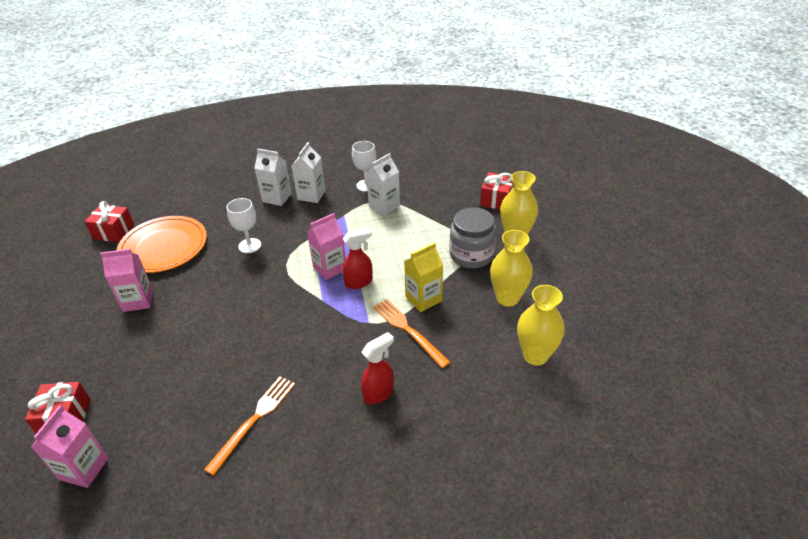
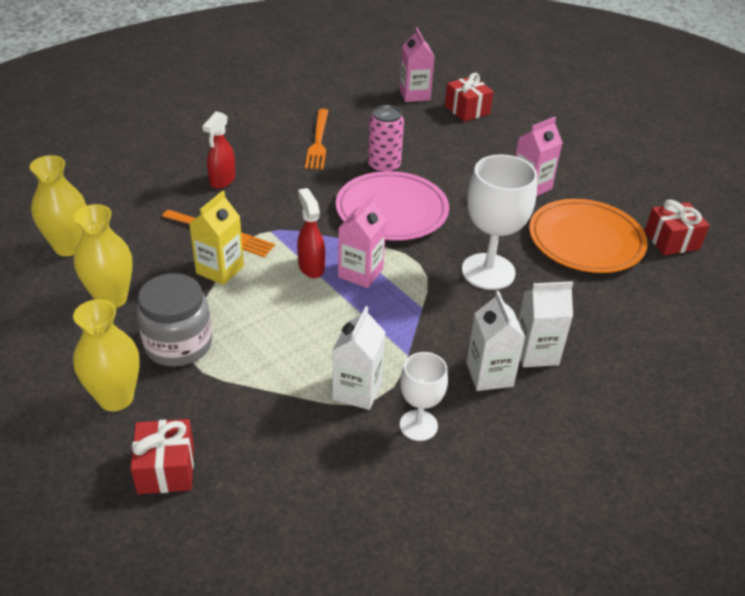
camera: 150 degrees right, 0 degrees up
(225, 362) = (384, 166): none -> pink can
(250, 246) = (488, 271): white goblet -> white goblet, size x1.69
(263, 312) = (392, 211): none -> pink plate
(359, 282) = (311, 267): red spray bottle -> red spray bottle turned 120 degrees clockwise

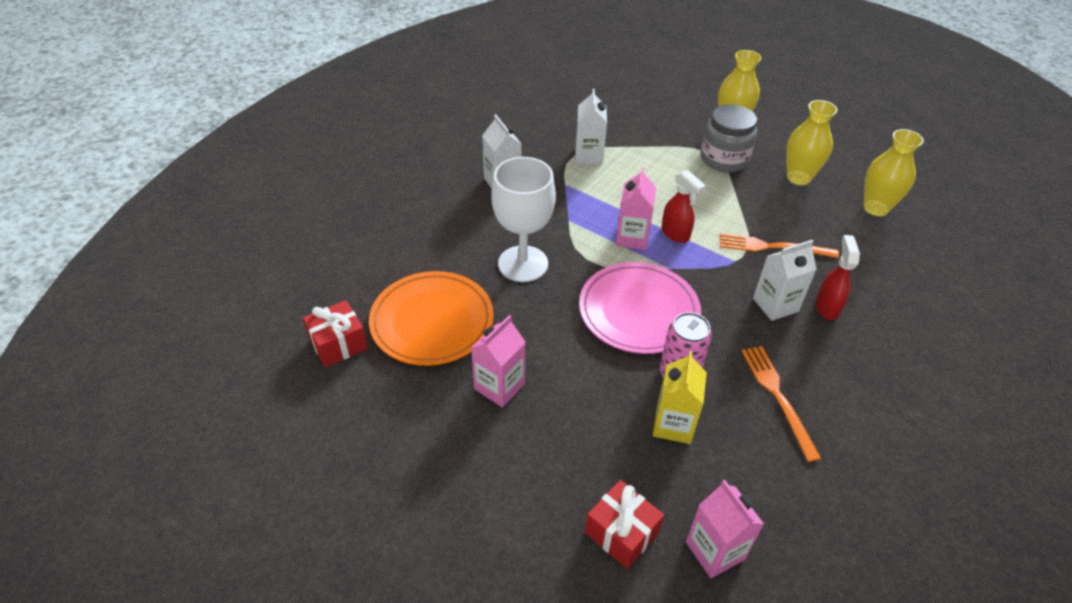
camera: 165 degrees right, 5 degrees up
(166, 469) = (672, 102): red gift -> none
(220, 269) = (744, 215): yellow carton -> yellow carton (673, 424)
(418, 425) = (541, 145): white goblet -> none
(536, 353) = (470, 203): white carton -> white carton (775, 305)

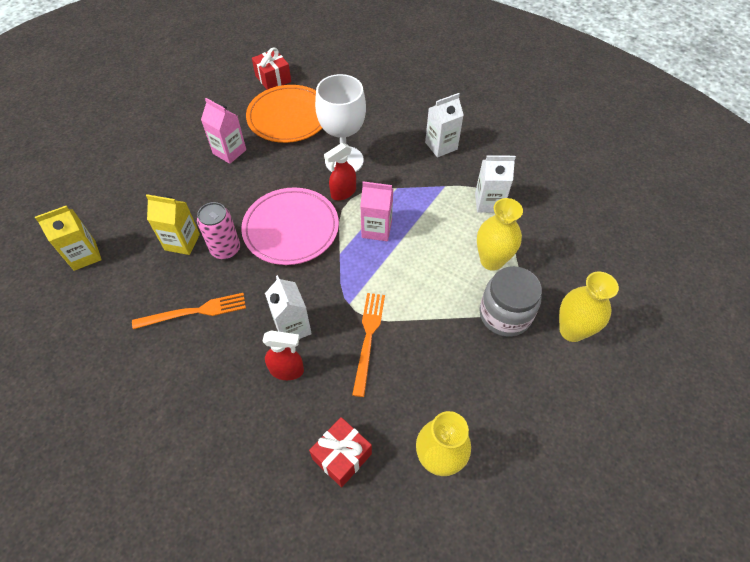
camera: 90 degrees right, 10 degrees up
(621, 533) = (110, 209): red gift -> red gift (342, 456)
(675, 234) = (383, 261): red spray bottle -> red spray bottle (343, 193)
(715, 550) = (84, 255): pink carton -> yellow carton
(798, 178) = (483, 385): yellow vase -> yellow vase (491, 261)

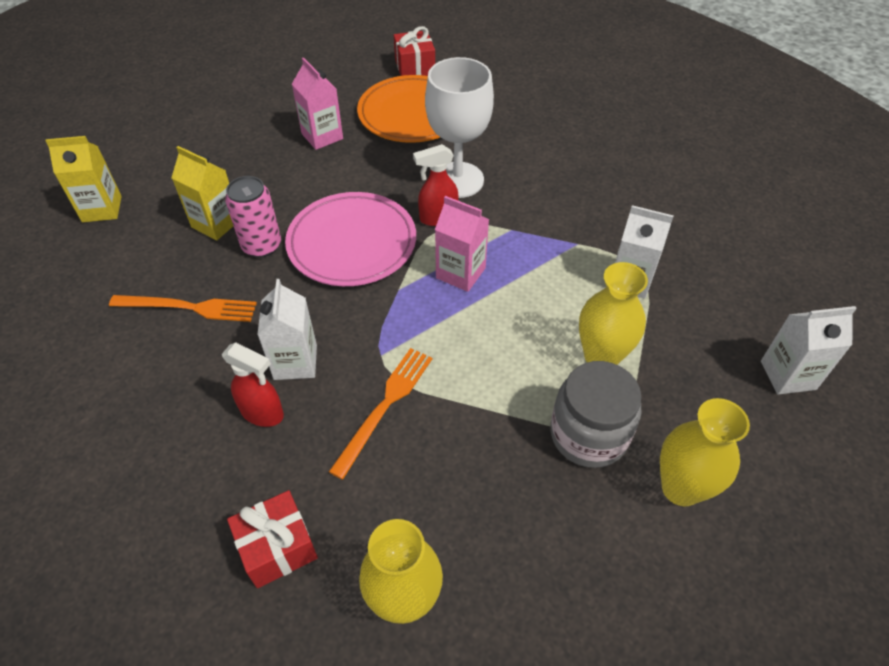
camera: 20 degrees right, 5 degrees down
(441, 146) = (595, 193): white carton -> white carton (788, 375)

